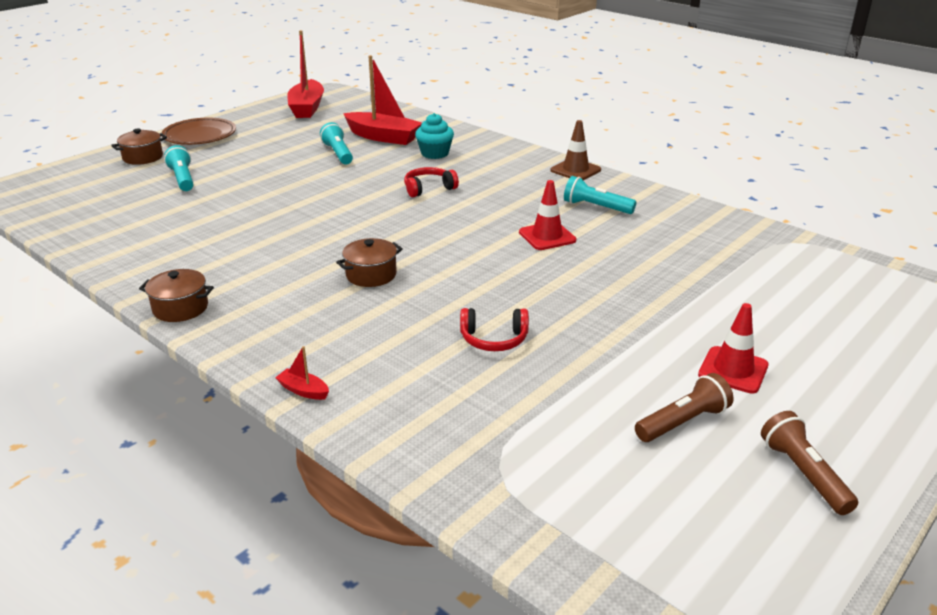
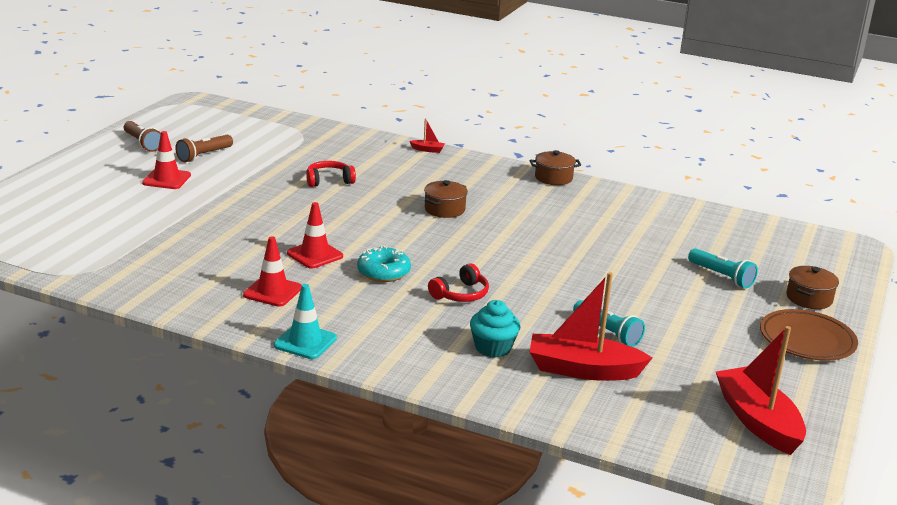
camera: 160 degrees right, 5 degrees down
(486, 213) = (383, 272): none -> turquoise donut
(575, 170) = (305, 342): brown traffic cone -> turquoise traffic cone
(596, 207) = (272, 292): turquoise flashlight -> red traffic cone

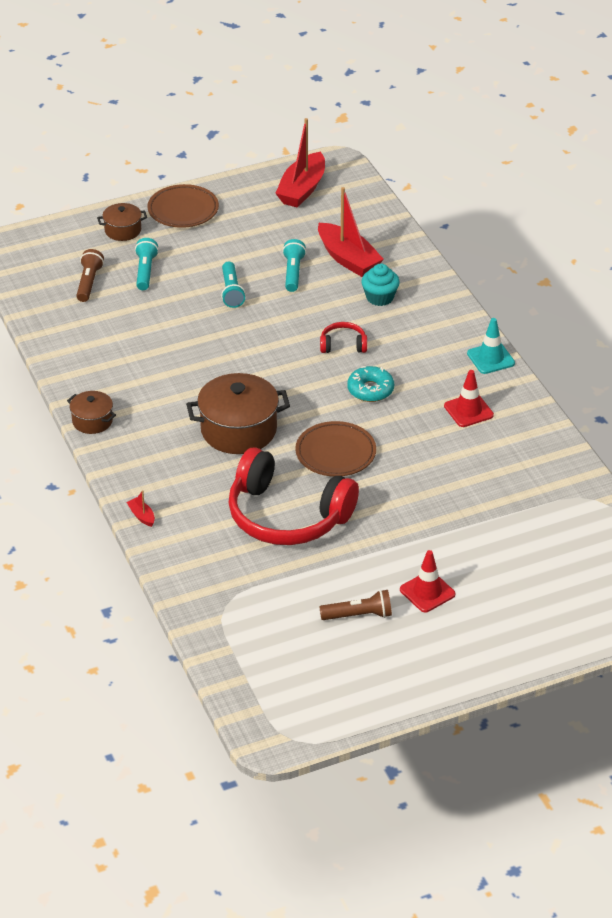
camera: 135 degrees left, 15 degrees up
(142, 143) = (399, 669): brown flashlight -> brown flashlight (89, 283)
(315, 255) = (400, 431): red traffic cone -> none
(329, 181) = (287, 516): red headphones -> red headphones, size x2.36
(348, 223) = (335, 453): none -> brown plate
(444, 209) = (238, 430): brown pot -> brown pot, size x1.86
(626, 293) = (231, 292): none -> turquoise flashlight

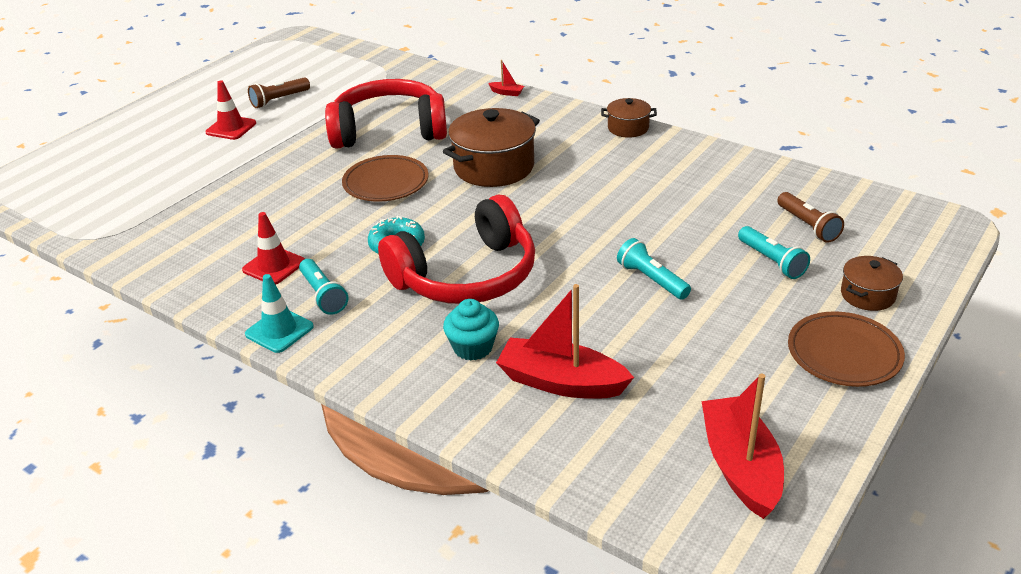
camera: 150 degrees right, 5 degrees down
(293, 273) = (609, 332): turquoise flashlight -> turquoise flashlight (323, 295)
(343, 345) = (466, 276): red headphones -> red headphones, size x2.36

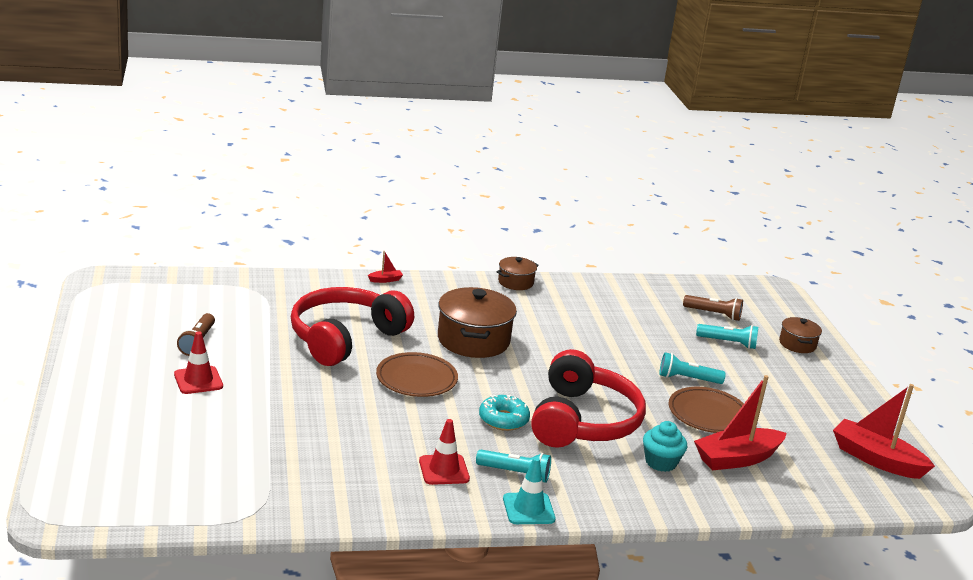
camera: 50 degrees left, 10 degrees down
(844, 354) = (833, 381): brown plate -> brown plate (708, 414)

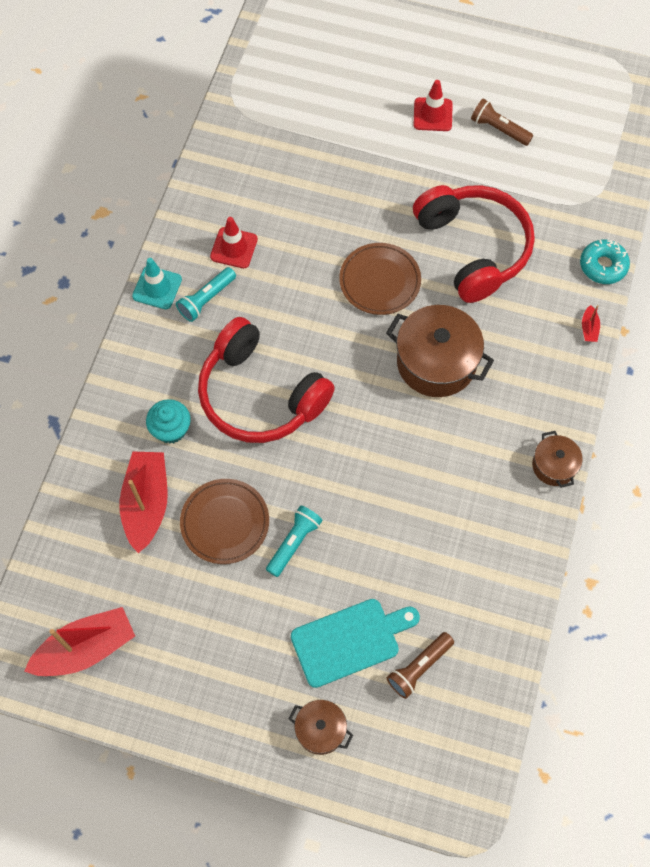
camera: 120 degrees right, 40 degrees up
(503, 419) = (288, 326): turquoise donut -> turquoise donut (603, 266)
(728, 343) = (350, 640): turquoise flashlight -> turquoise cutting board

